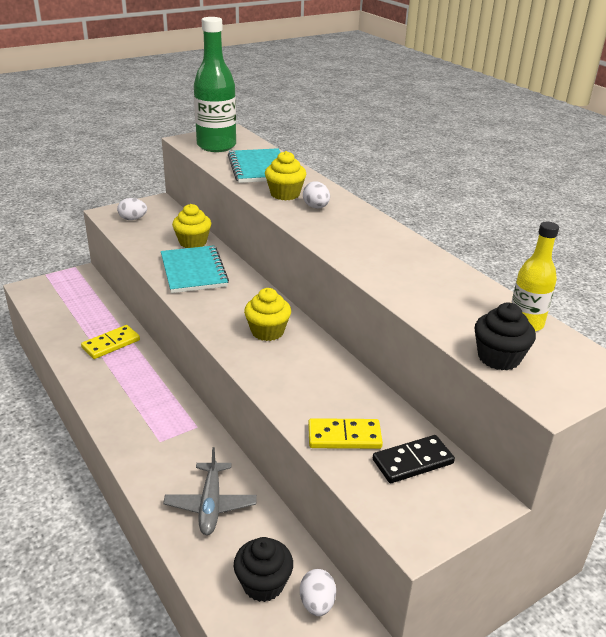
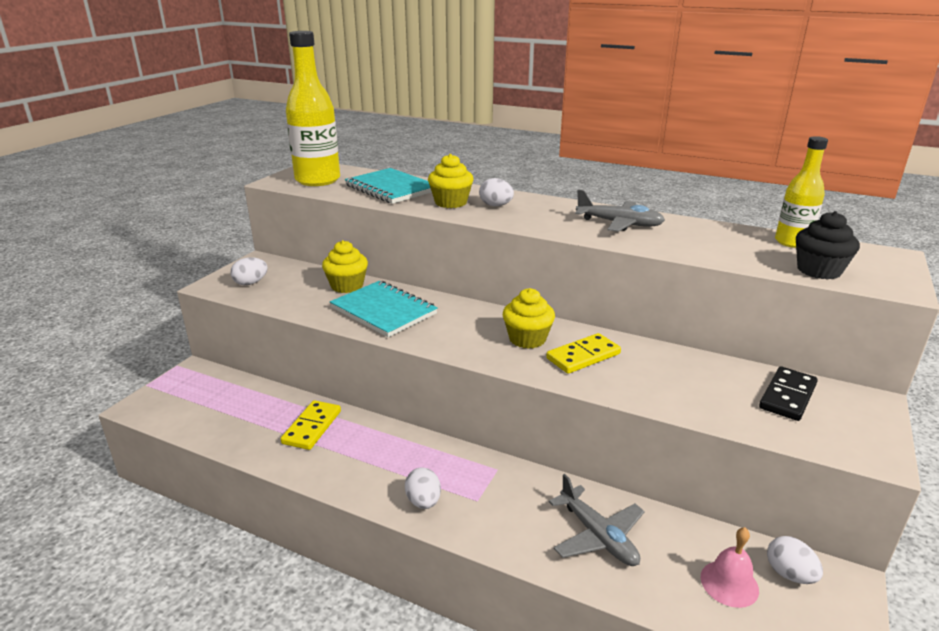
camera: 30 degrees left, 5 degrees down
(125, 426) = (423, 501): none -> white egg
(216, 146) = (317, 180): green bottle -> yellow bottle
(263, 584) = (729, 583): black cupcake -> pink bell
(344, 436) = (712, 399): yellow domino -> yellow domino (583, 356)
(392, 255) = (619, 224): none -> grey plane

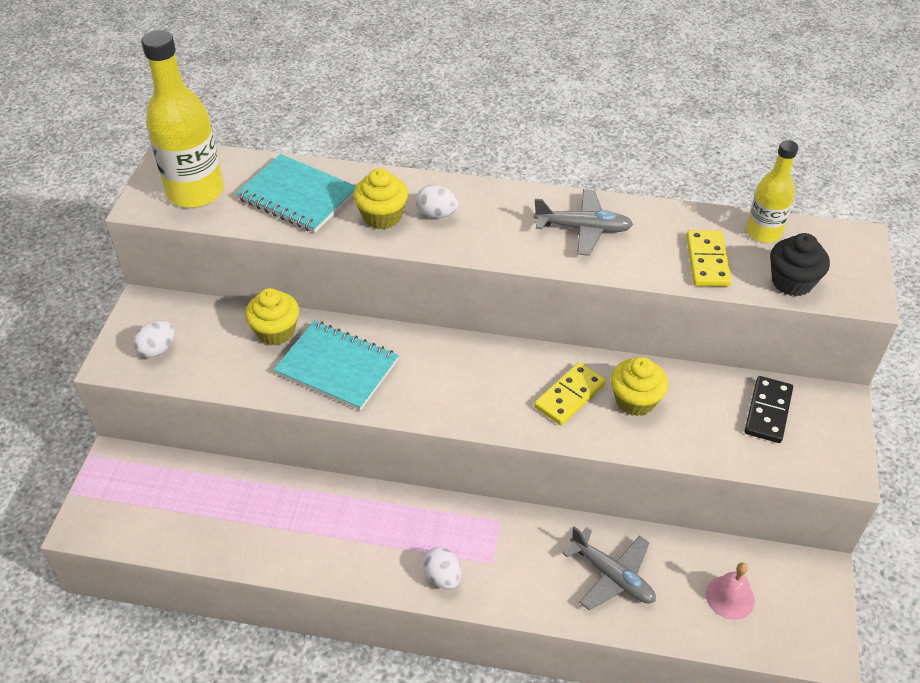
camera: 15 degrees left, 20 degrees up
(312, 427) = (292, 511): yellow domino -> yellow domino (707, 261)
(527, 339) = (506, 381): yellow cupcake -> yellow cupcake (635, 400)
(789, 574) = (777, 575): white egg -> none

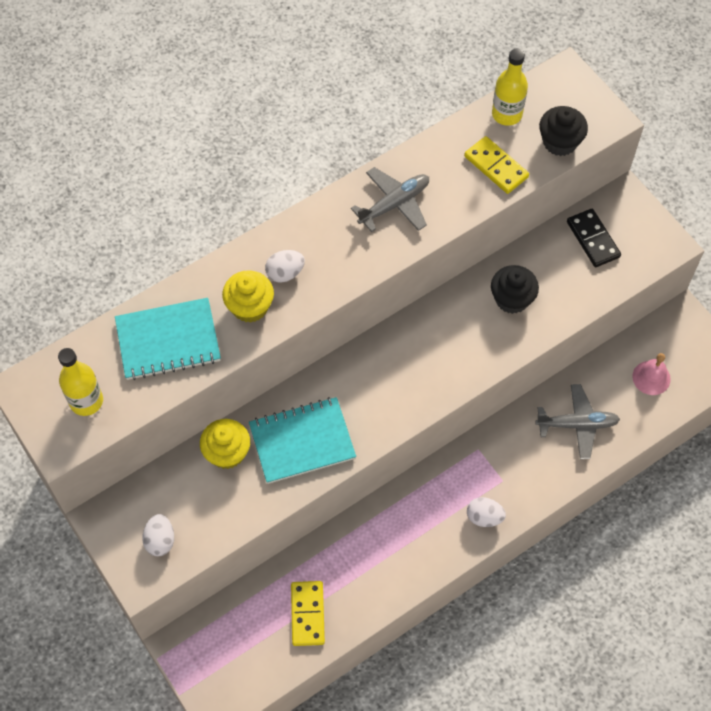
camera: 45 degrees left, 15 degrees up
(195, 192) = (86, 401): yellow bottle -> yellow bottle, size x0.60
(569, 396) = (470, 330): yellow domino -> yellow domino (307, 614)
(635, 400) = (512, 299): yellow cupcake -> black cupcake

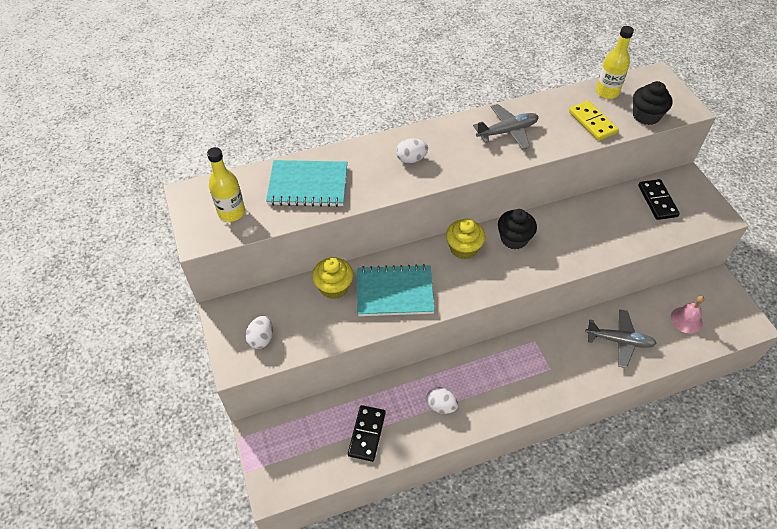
camera: 15 degrees right, 10 degrees down
(250, 307) = (377, 175): yellow cupcake -> yellow cupcake (463, 248)
(307, 614) = (366, 434): yellow domino -> black domino
(484, 517) = (529, 393): white egg -> white egg (441, 406)
(512, 299) = (585, 228): black cupcake -> black cupcake (514, 239)

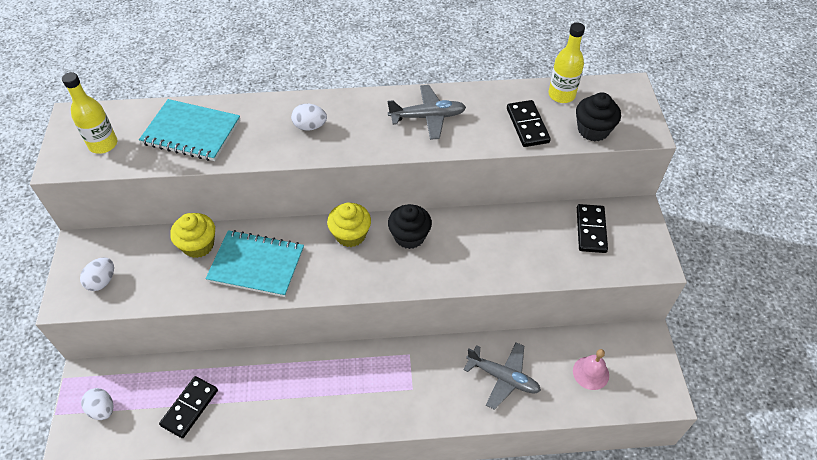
camera: 15 degrees right, 0 degrees up
(441, 406) = (278, 398): white egg -> white egg (102, 409)
(592, 122) = (527, 125): yellow domino -> black domino

